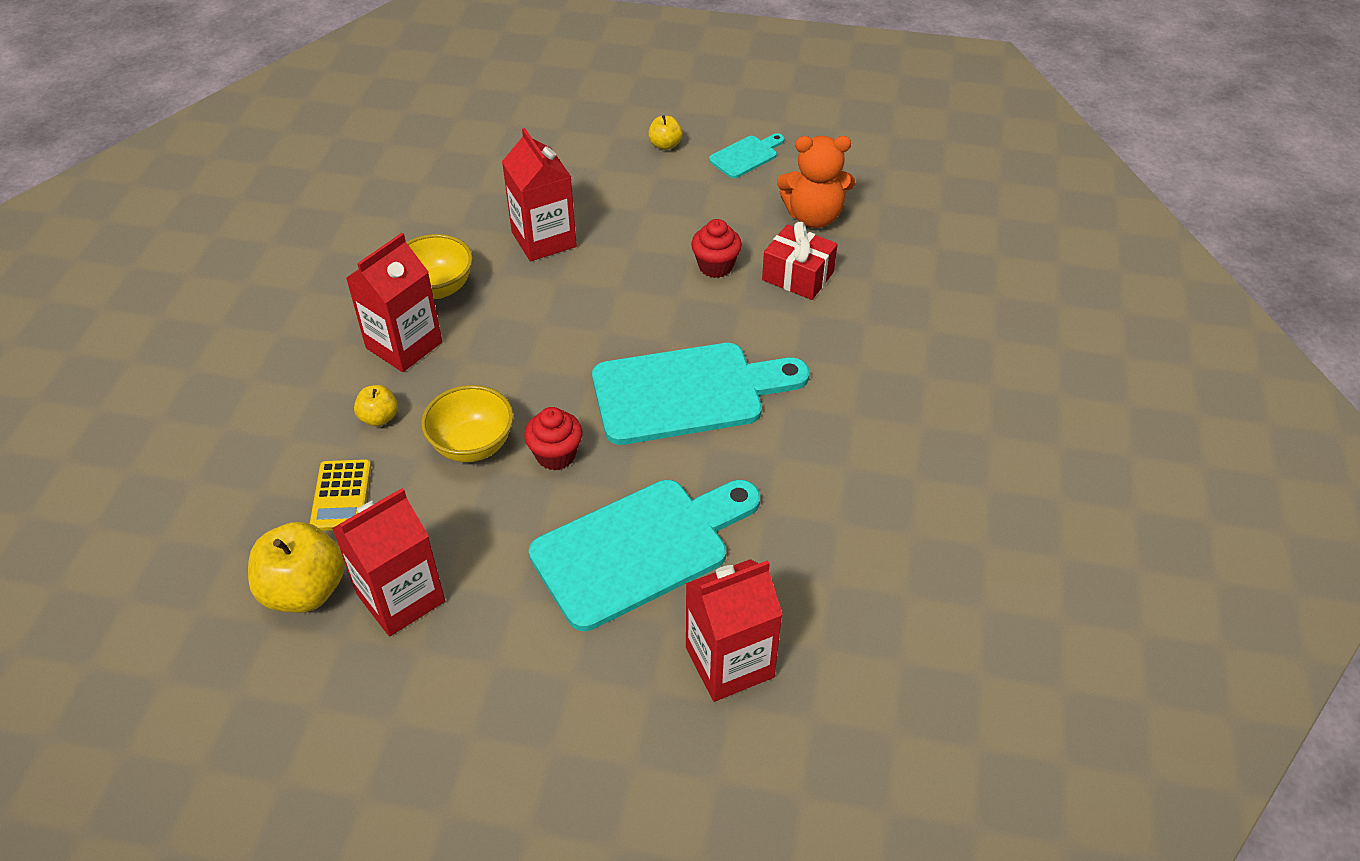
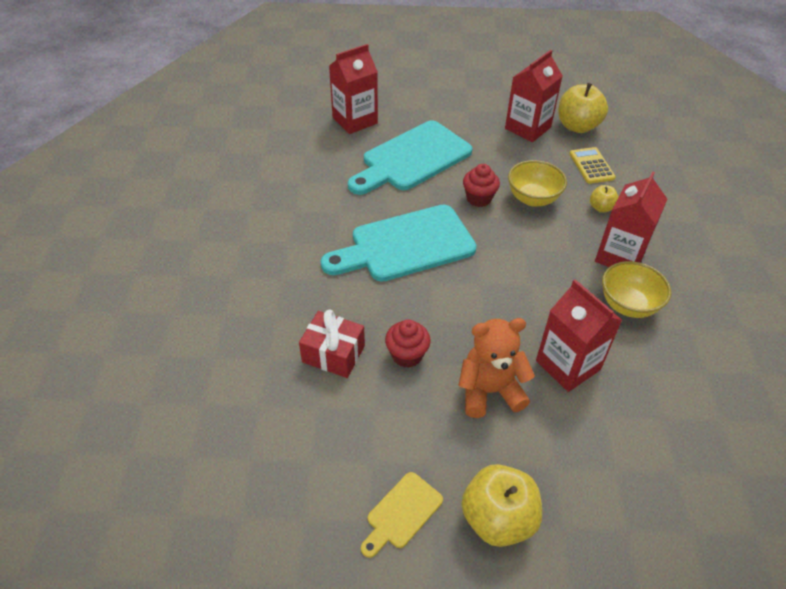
camera: 170 degrees right, 0 degrees up
(665, 145) = (498, 519): yellow apple -> yellow apple, size x1.93
(746, 156) = (402, 513): turquoise cutting board -> yellow cutting board
(813, 216) = (321, 428): orange teddy bear -> orange teddy bear (489, 391)

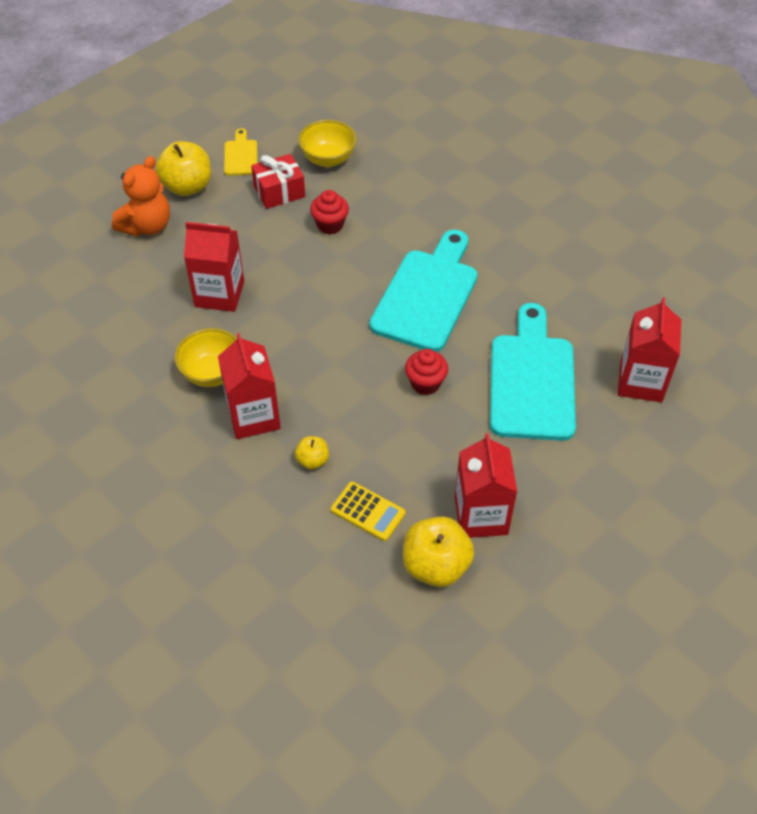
camera: 135 degrees right, 5 degrees up
(333, 354) = (375, 194): red gift -> red gift (279, 192)
(489, 391) = (255, 242): orange teddy bear -> orange teddy bear (147, 226)
(533, 199) = (381, 421): yellow bowl -> yellow bowl (328, 159)

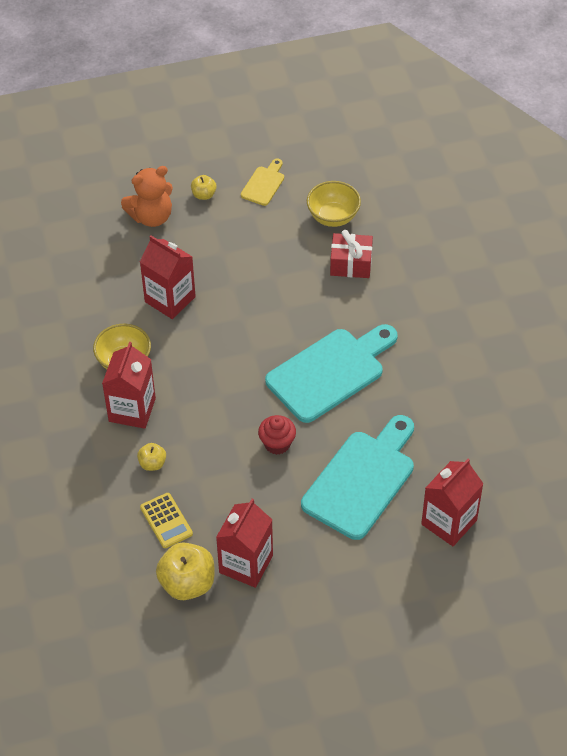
camera: 30 degrees right, 0 degrees up
(187, 186) = (204, 195): yellow apple -> yellow apple, size x0.52
(279, 192) = (273, 230): red gift -> red gift (351, 264)
(330, 225) = (294, 277): red cupcake -> none

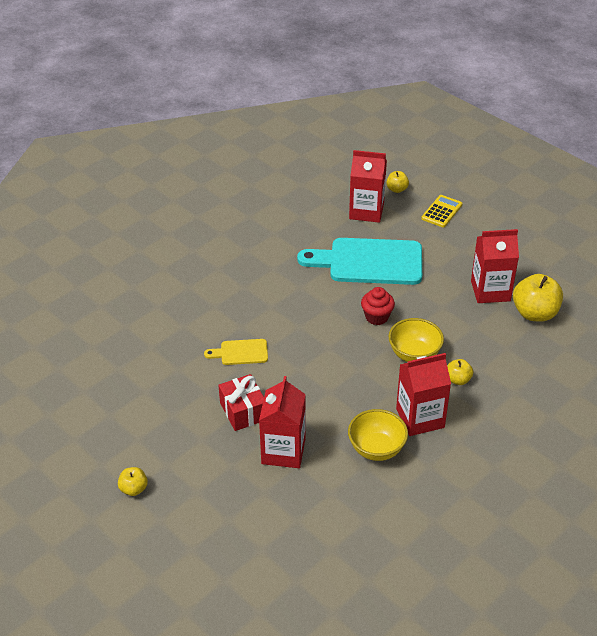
camera: 120 degrees left, 10 degrees down
(151, 216) = (189, 518): orange teddy bear -> none
(166, 521) = (498, 348): yellow calculator -> yellow calculator (441, 211)
(264, 184) = (92, 448): yellow cutting board -> yellow cutting board (240, 352)
(330, 372) = (285, 315): turquoise cutting board -> none
(333, 217) = (109, 381): yellow bowl -> yellow bowl (414, 354)
(351, 264) = (159, 348): red gift -> red gift (243, 411)
(471, 574) = (397, 189): none -> yellow apple

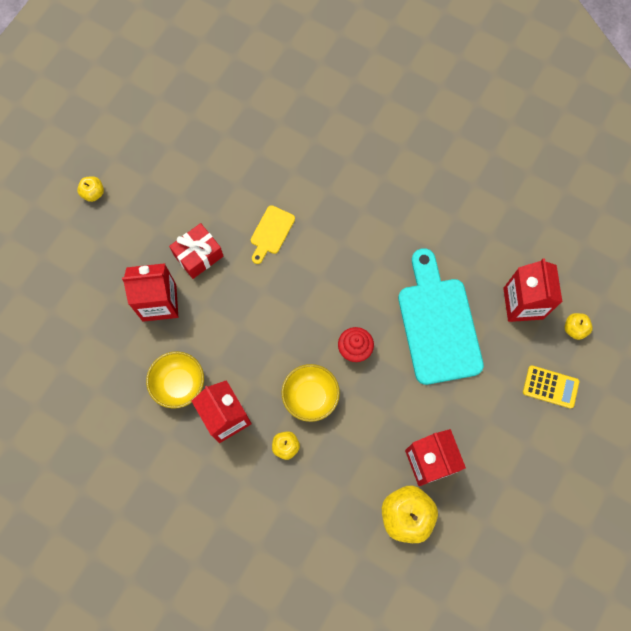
camera: 75 degrees right, 30 degrees up
(240, 352) = (271, 232): yellow cutting board -> yellow cutting board turned 135 degrees counterclockwise

